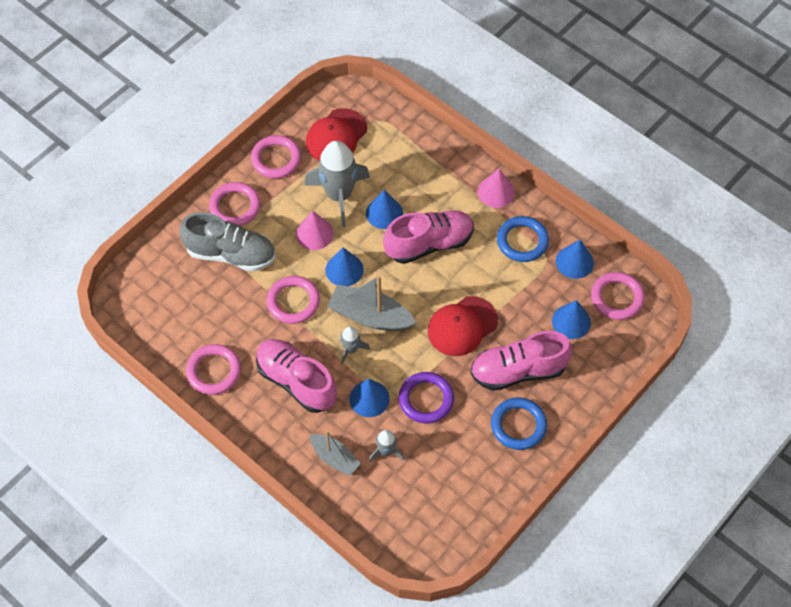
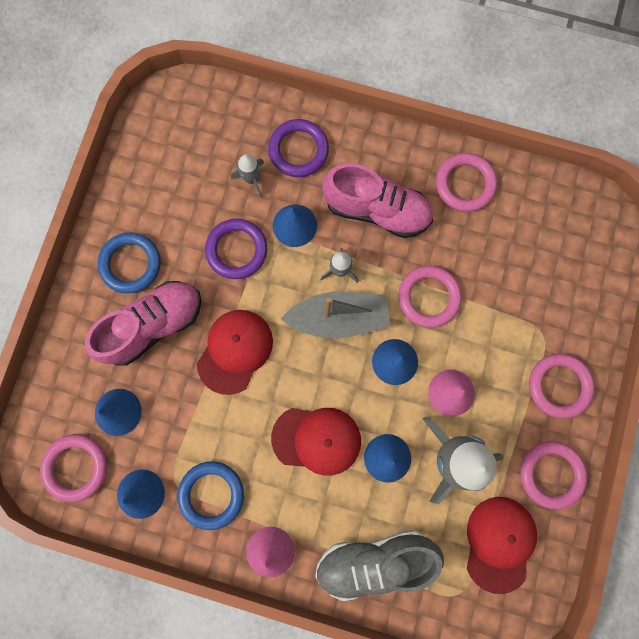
camera: 155 degrees right, 20 degrees up
(231, 254) = (527, 323): grey shoe -> grey shoe (374, 559)
(335, 458) = (298, 150): grey boat -> purple ring
(429, 244) = (316, 439): pink shoe -> red cap

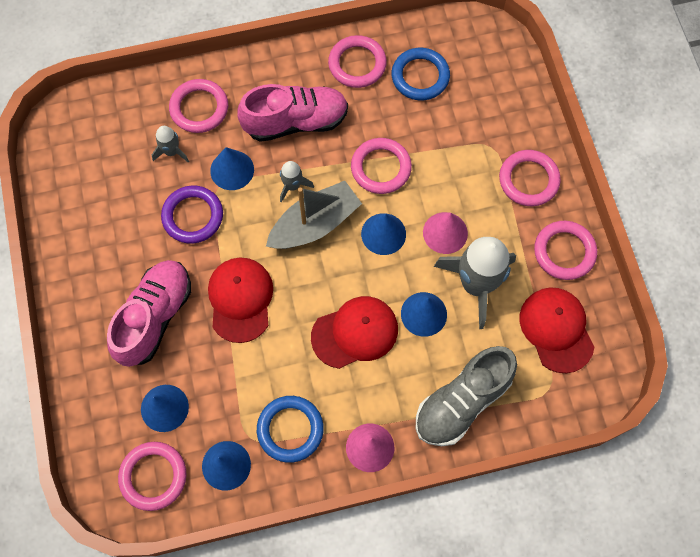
camera: 30 degrees left, 10 degrees down
(131, 264) = (103, 277): blue ring -> blue ring (420, 76)
(298, 150) = (199, 108): purple ring -> pink ring

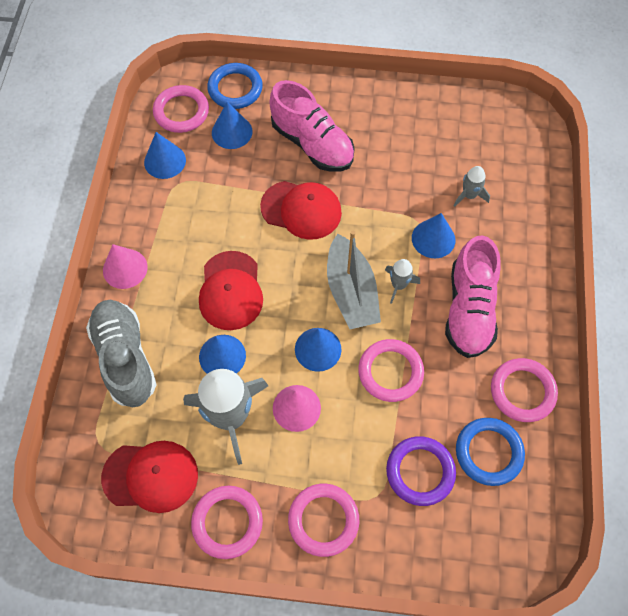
camera: 110 degrees right, 5 degrees down
(193, 216) = (396, 195): purple ring -> purple ring (420, 472)
(199, 108) = (510, 229): pink ring -> none
(290, 429) = (170, 214): blue ring -> blue ring (235, 89)

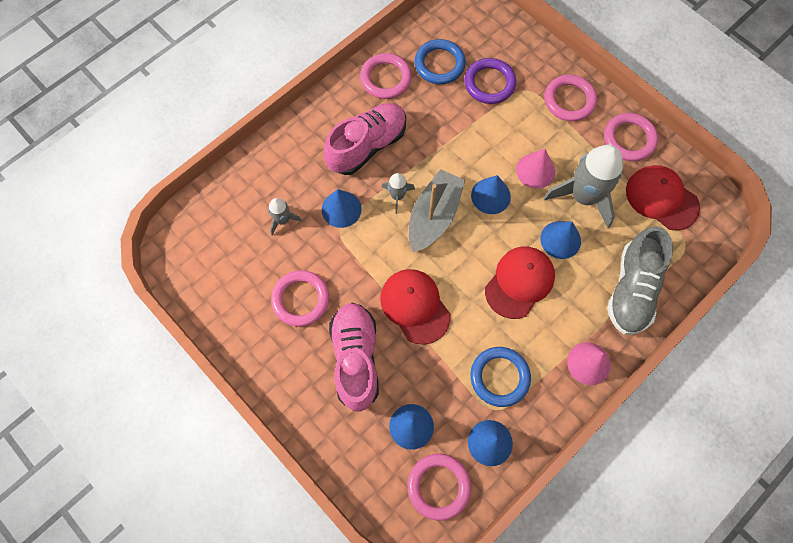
camera: 140 degrees left, 5 degrees up
(235, 89) = (372, 472): blue ring -> blue ring (499, 377)
(390, 372) = (455, 147): pink ring -> pink ring (301, 299)

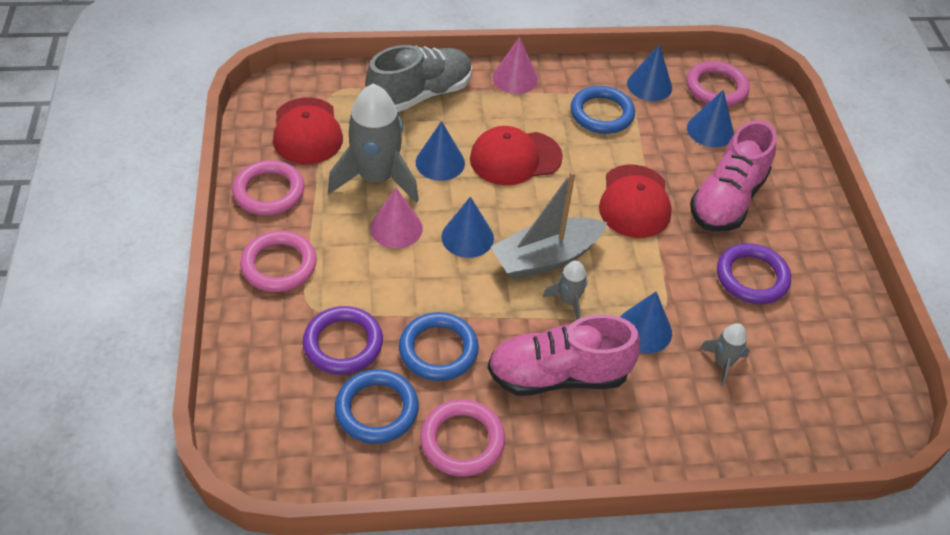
camera: 145 degrees left, 20 degrees down
(301, 299) = (752, 277): pink ring -> purple ring
(440, 115) = (438, 350): none -> blue ring

